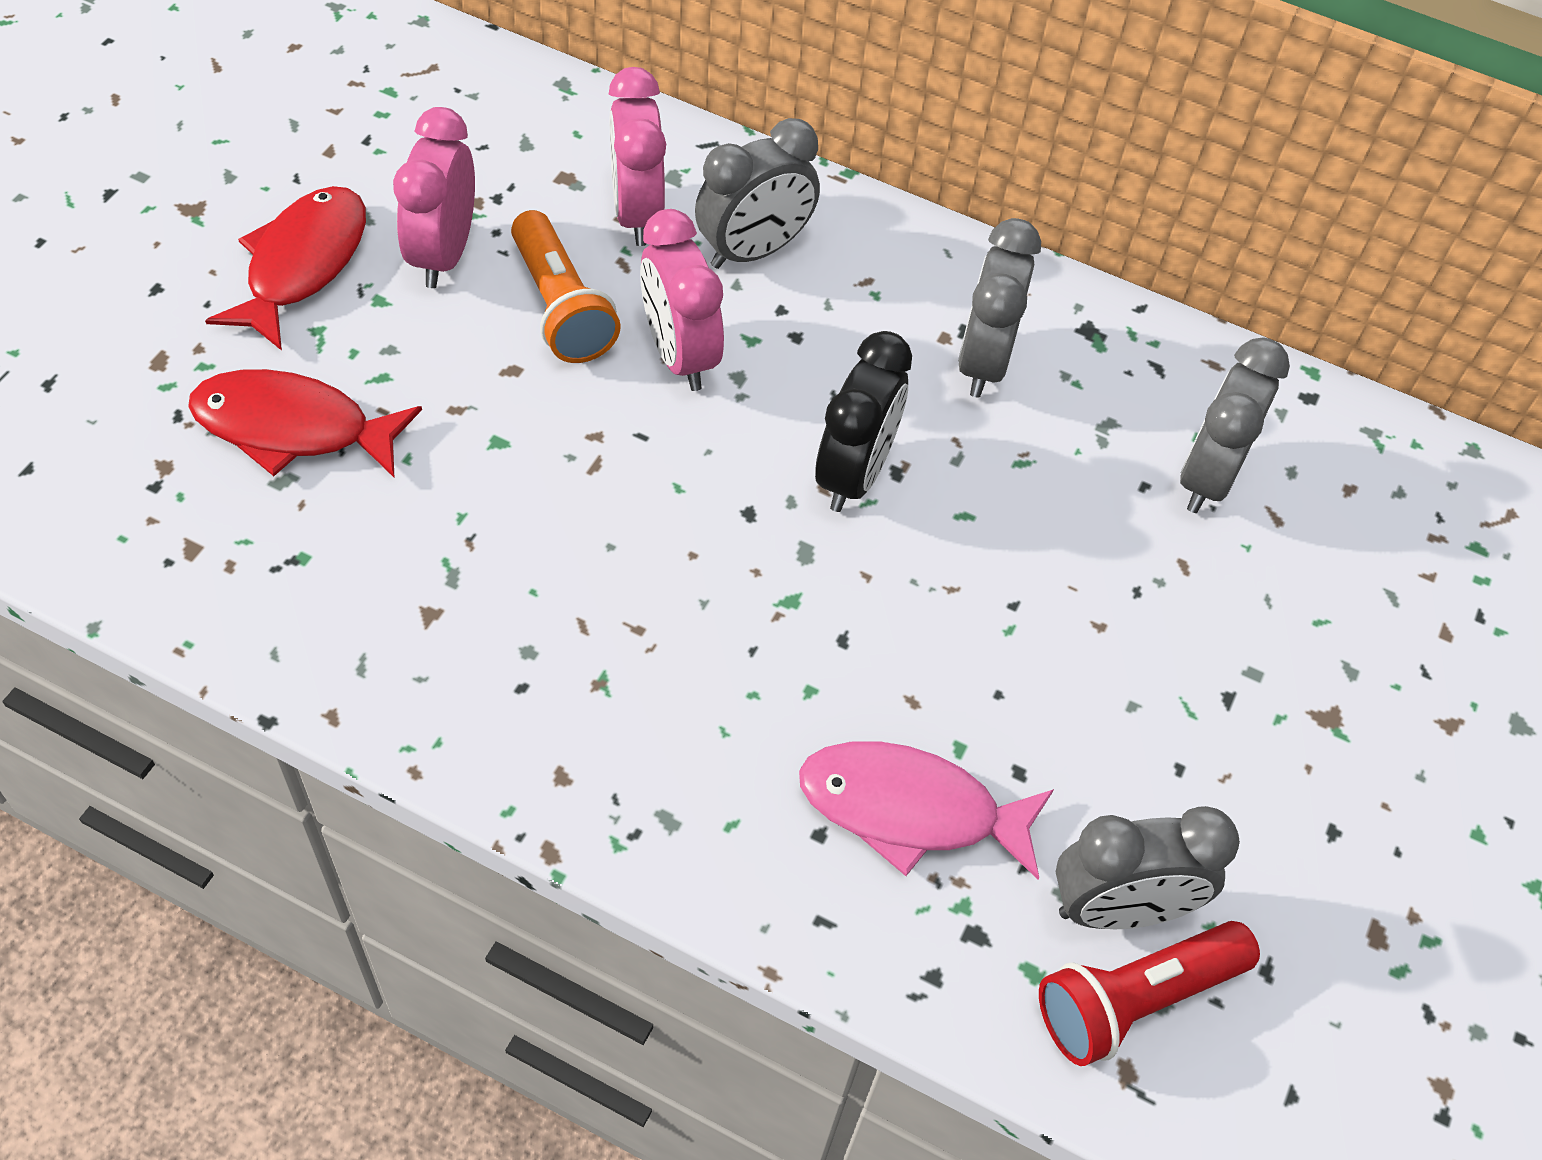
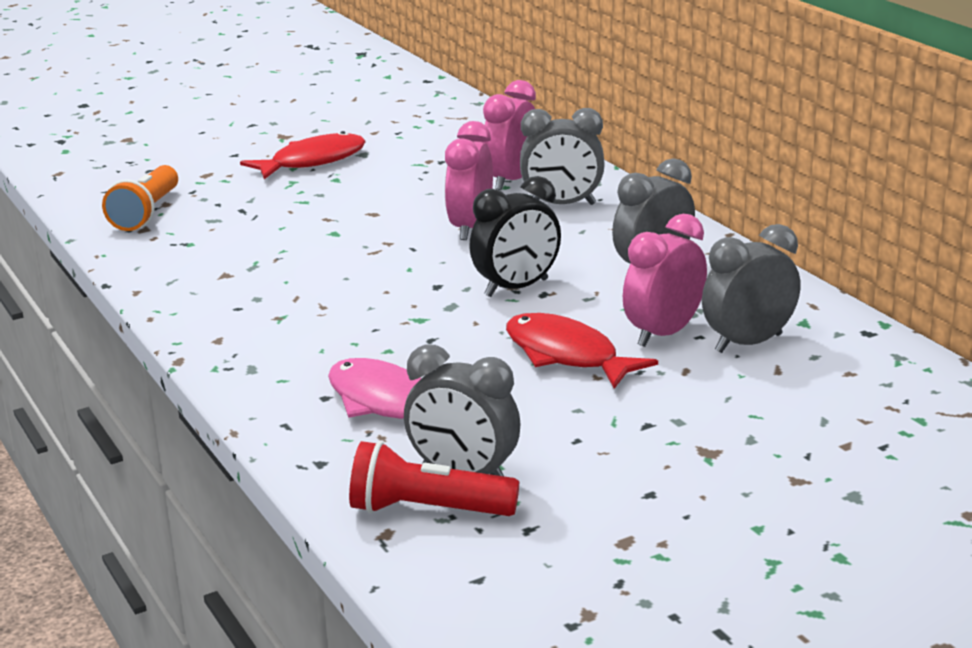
camera: 40 degrees right, 30 degrees down
(293, 428) = (239, 206): red fish -> red fish (566, 355)
(443, 254) = (388, 172): pink clock -> pink clock (663, 334)
(561, 307) = (427, 200): orange flashlight -> orange flashlight (146, 213)

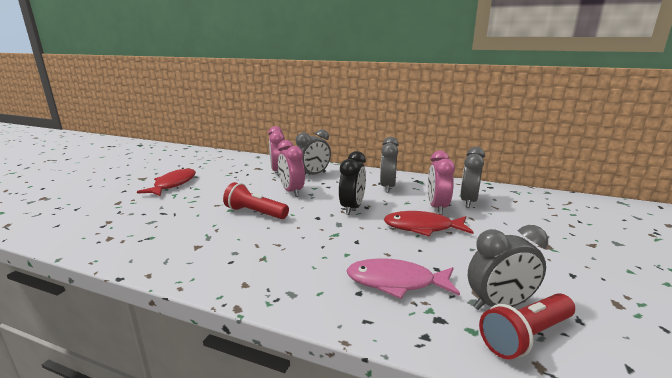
camera: 40 degrees left, 5 degrees down
(146, 213) = (101, 229): orange flashlight -> none
(360, 249) = (255, 213): none -> red flashlight

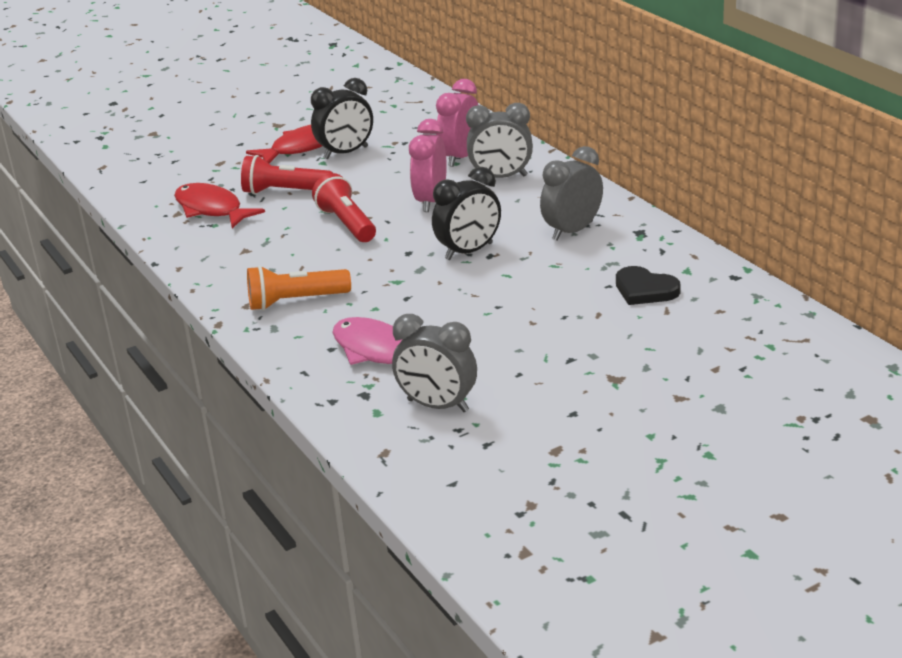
camera: 40 degrees right, 10 degrees up
(206, 182) = (346, 153): none -> black clock
(283, 268) = (295, 301): none -> orange flashlight
(422, 228) = (509, 306): red fish -> red fish (211, 209)
(437, 207) = (581, 285): pink clock -> none
(468, 201) = (645, 290): grey clock -> black heart
(526, 336) = (413, 433): red flashlight -> red flashlight (285, 192)

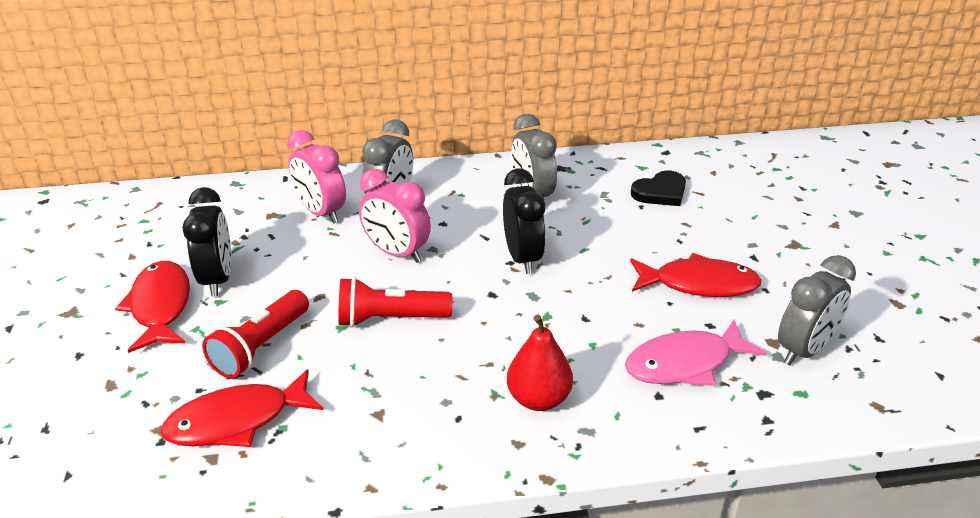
camera: 70 degrees left, 5 degrees up
(295, 301) = (538, 399): orange flashlight -> red pear
(498, 338) = (699, 284): none -> red fish

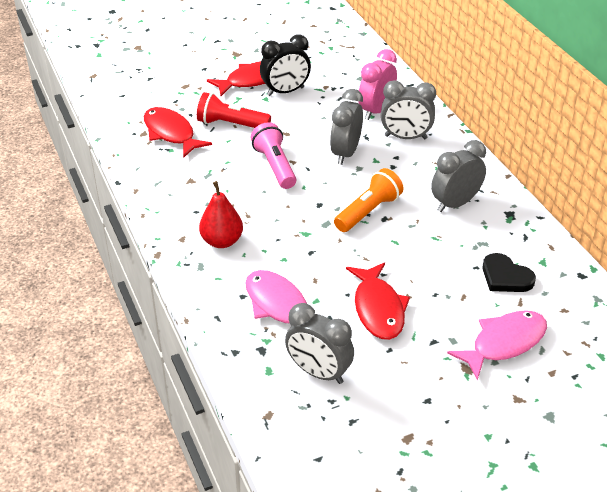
camera: 75 degrees right, 5 degrees up
(390, 319) = (275, 166): red flashlight -> pink flashlight
(397, 253) = (345, 153): pink clock -> grey clock
(522, 258) = (368, 211): black clock -> orange flashlight
(758, 215) = (504, 343): none -> pink fish

